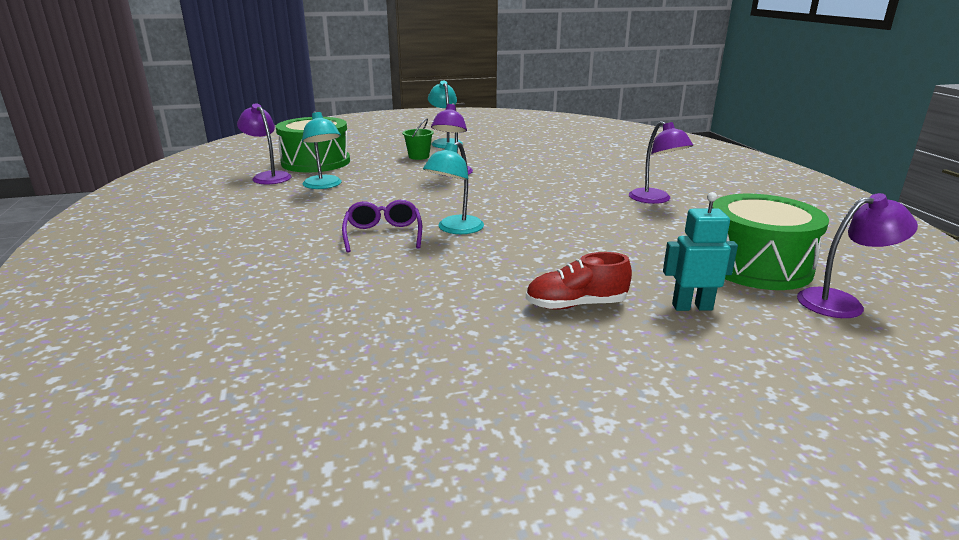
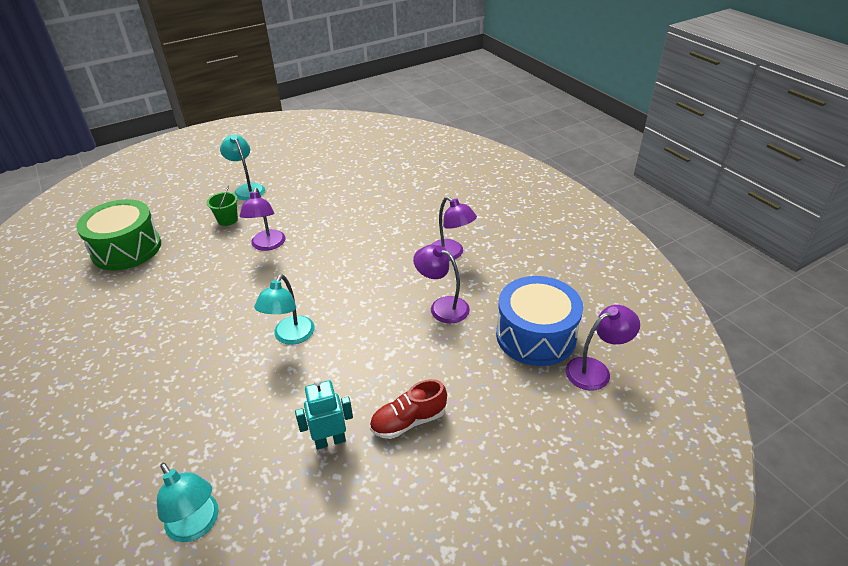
camera: 15 degrees left, 15 degrees up
(268, 176) = (86, 285): purple lamp -> purple lamp (442, 306)
(324, 186) = (149, 290): turquoise lamp -> turquoise lamp (197, 525)
(383, 234) = (229, 359): purple glasses -> none
(692, 307) = (493, 402): turquoise robot -> turquoise robot (330, 441)
(756, 266) = (535, 335): green drum -> blue drum

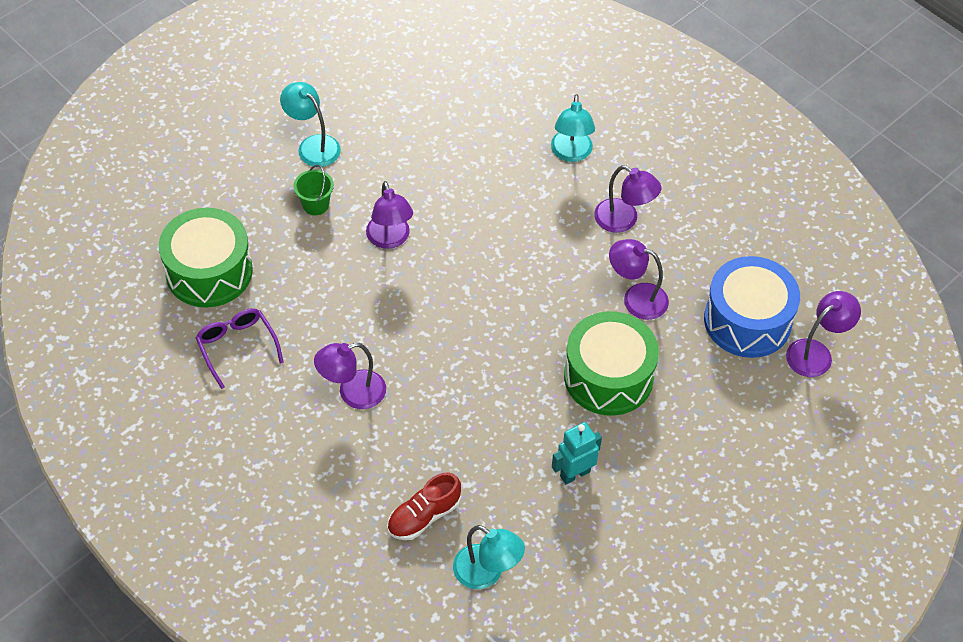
camera: 15 degrees left, 15 degrees up
(110, 298) = (237, 347): none -> purple glasses
(174, 343) = (352, 393): none -> purple lamp
(290, 337) = (481, 364): turquoise lamp -> turquoise lamp (571, 153)
(396, 362) = (608, 376): none -> green drum
(408, 421) = (644, 440): red shoe -> red shoe (424, 516)

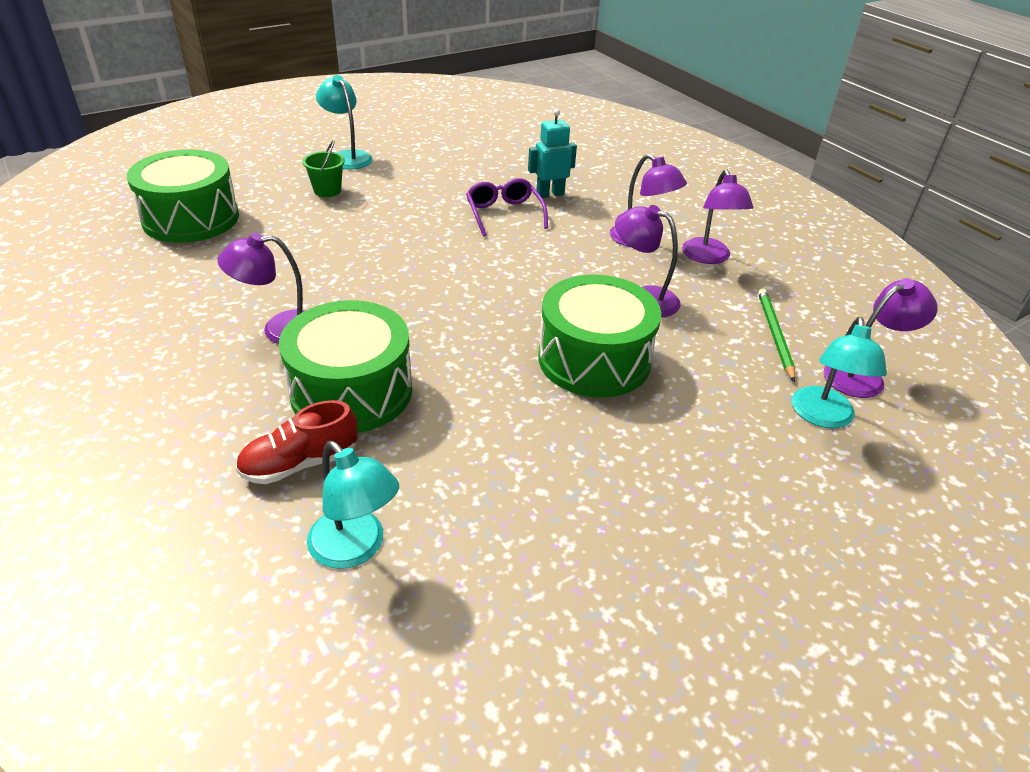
camera: 10 degrees right, 15 degrees down
(237, 347) = (177, 274): purple glasses -> purple glasses (504, 214)
(390, 239) = (389, 221): purple lamp -> purple lamp (708, 257)
(434, 445) = (351, 391): none -> green drum
(571, 153) = (597, 191): turquoise lamp -> turquoise lamp (823, 417)
(574, 473) = (523, 449): turquoise robot -> turquoise robot (550, 194)
(747, 320) = (774, 334): blue drum -> green pencil

